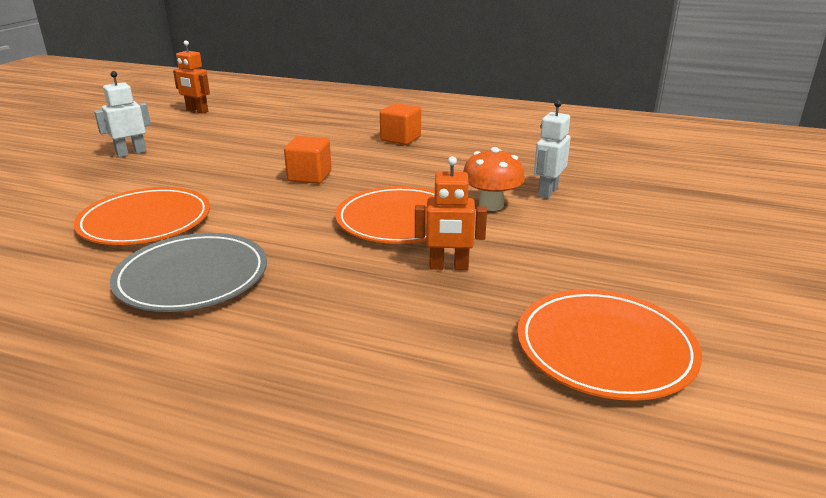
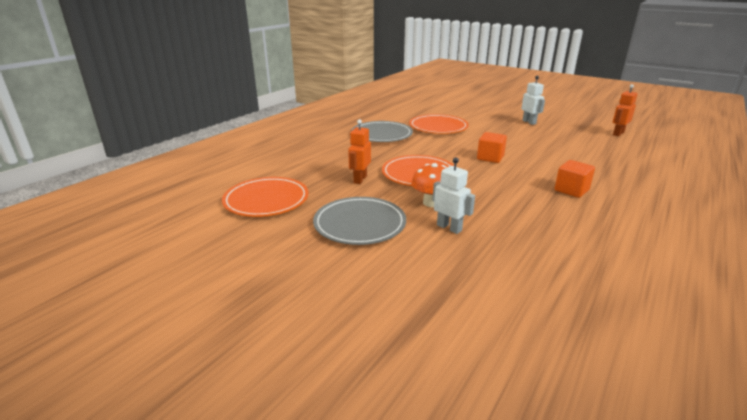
camera: 105 degrees right, 0 degrees up
(594, 244) = (359, 224): none -> grey plate

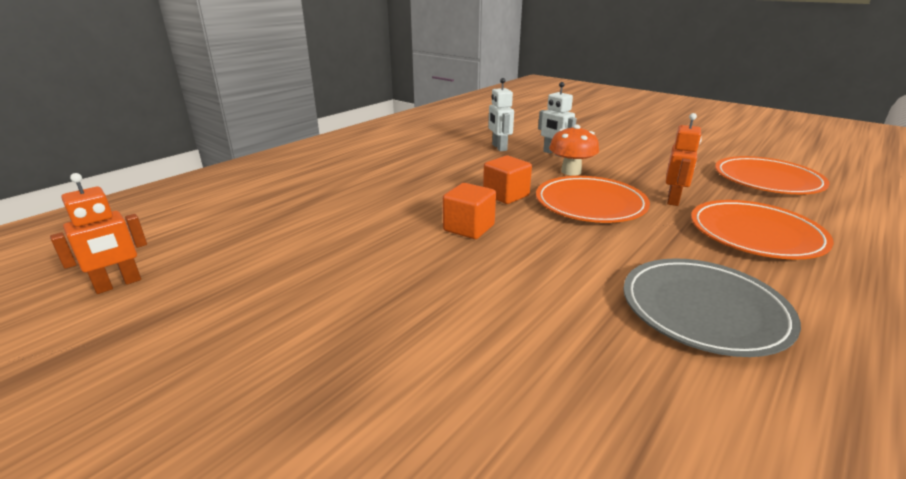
camera: 175 degrees left, 0 degrees up
(359, 224) = (640, 158): grey plate -> none
(438, 127) = (554, 340): orange plate -> orange plate (755, 234)
(529, 122) = (262, 356): white robot -> white robot (499, 147)
(571, 190) = (400, 178): orange cube -> orange cube (506, 195)

